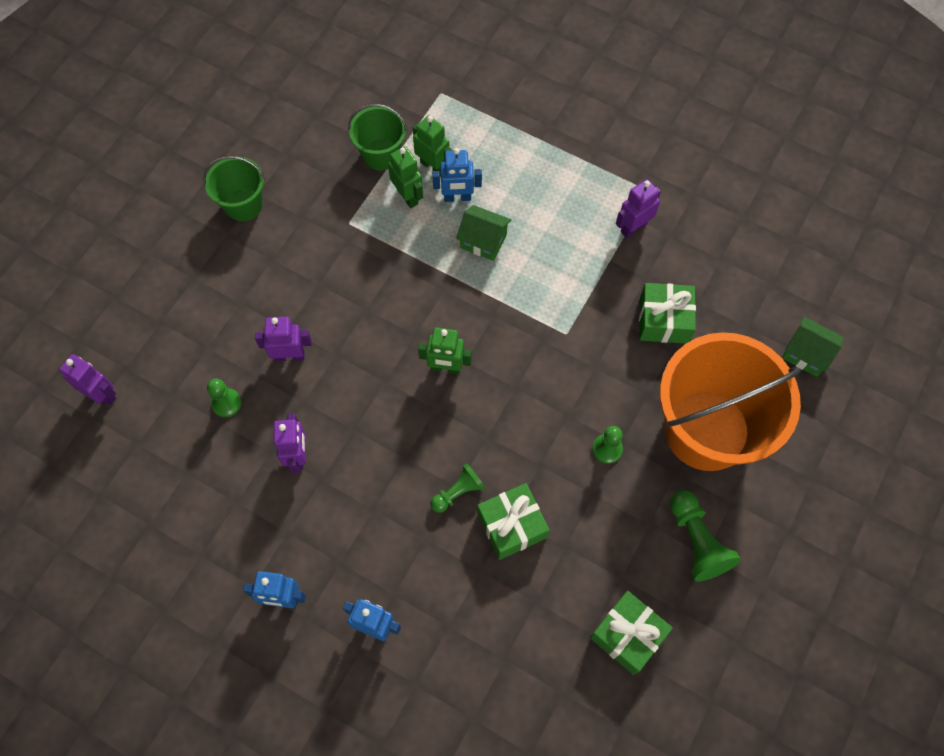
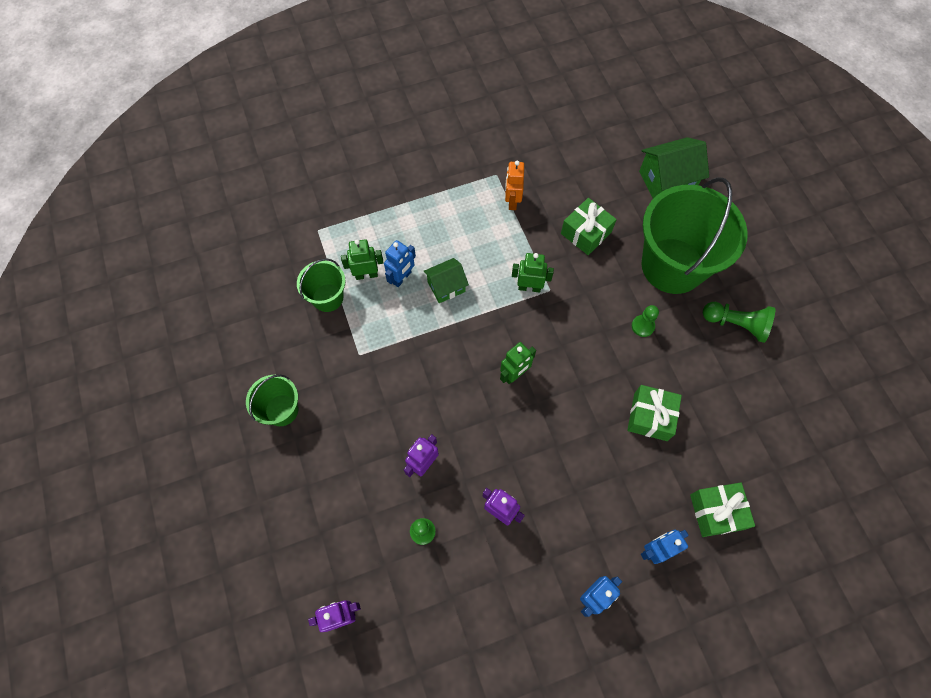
camera: 50 degrees left, 0 degrees up
(408, 196) = (373, 305): green robot -> green robot (529, 287)
(458, 492) = (604, 431): green pawn -> none
(627, 635) = (766, 405): green gift -> green gift (716, 512)
(633, 227) = (512, 201): purple robot -> orange robot
(706, 430) = (672, 265): orange bucket -> green bucket
(806, 354) = (666, 181): green house -> green house, size x1.58

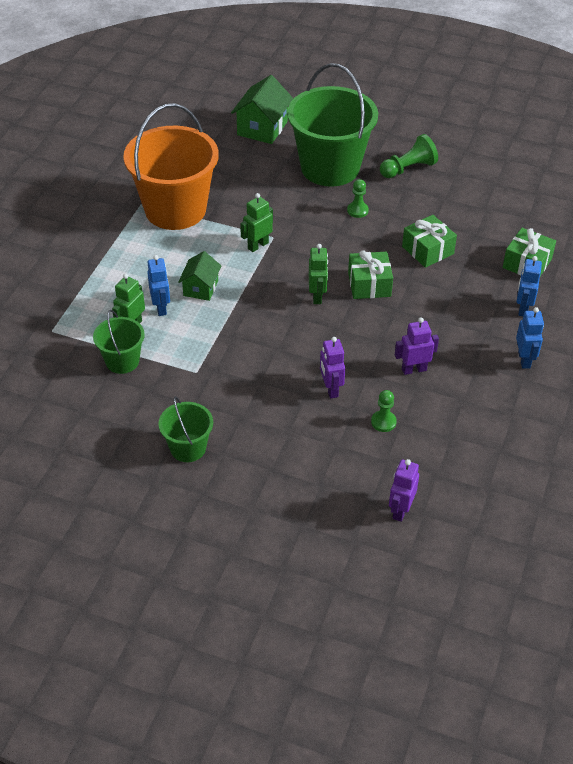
camera: 50 degrees left, 20 degrees down
(512, 201) = (175, 210): orange robot -> orange bucket
(586, 233) = (251, 190): green gift -> green gift (369, 284)

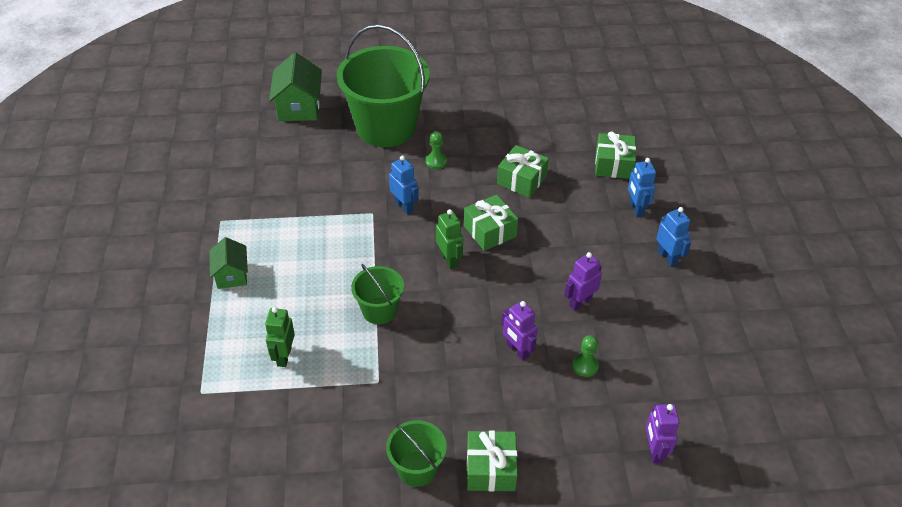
camera: 25 degrees left, 0 degrees up
(122, 361) = (295, 398): green bucket -> green bucket (379, 310)
(161, 307) = (303, 325): blue robot -> blue robot (404, 206)
(175, 210) = (259, 216): orange bucket -> none
(201, 288) = (331, 290): green house -> green house (231, 275)
(248, 470) = (490, 469): none -> green gift
(258, 245) = (362, 227): green robot -> none
(408, 168) = (457, 107): green pawn -> none

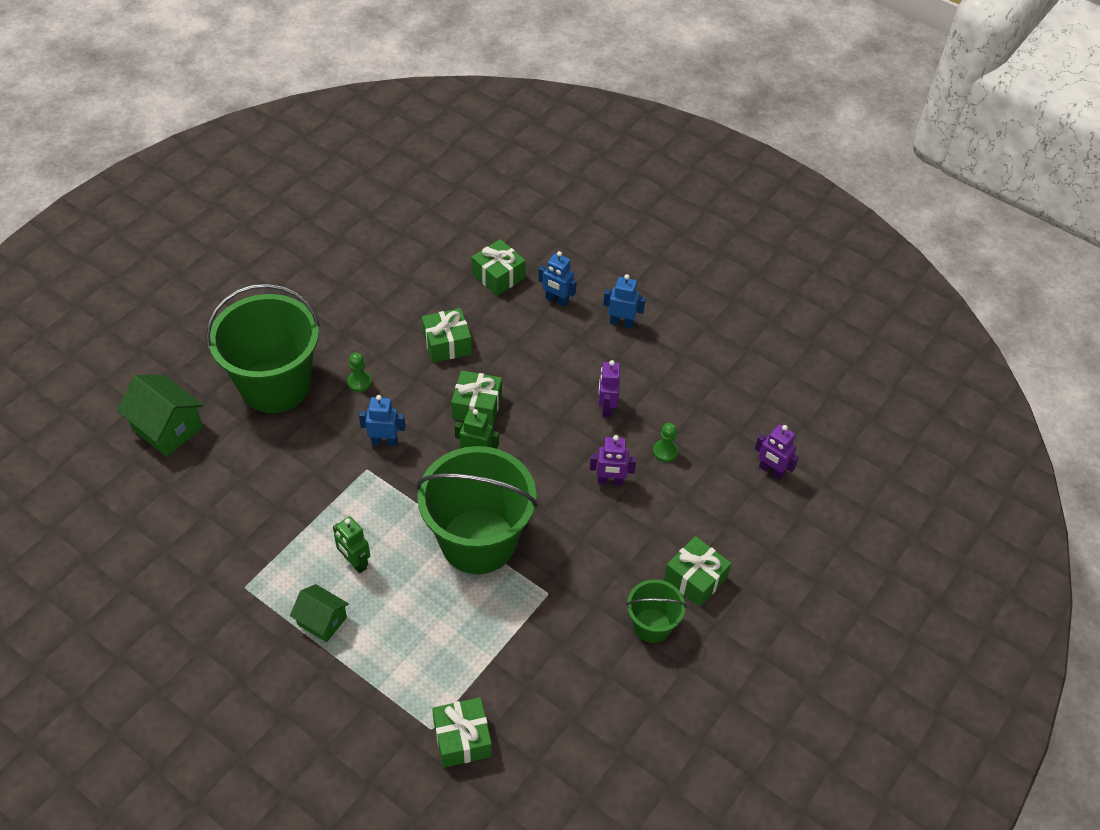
camera: 50 degrees left, 5 degrees up
(208, 416) = (462, 738): none -> green gift
(284, 356) = (455, 641): green robot -> green robot (355, 563)
(379, 310) = (478, 541): green bucket -> green bucket, size x2.06

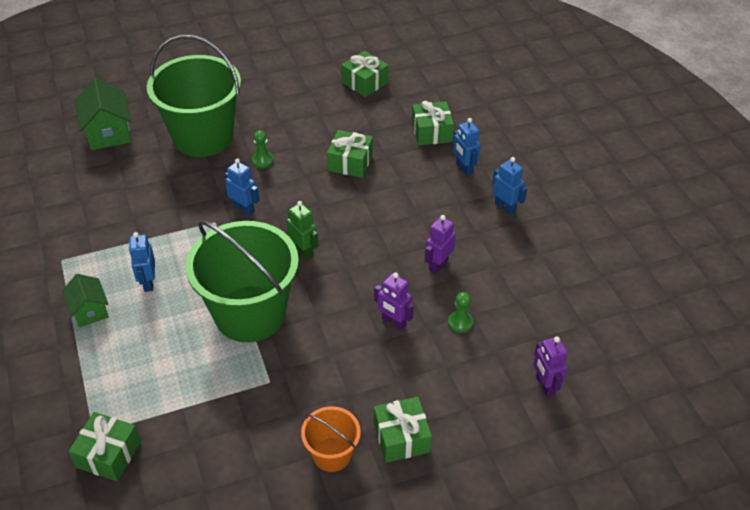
camera: 35 degrees right, 5 degrees down
(355, 563) = (148, 282): green robot -> blue robot
(477, 406) = (334, 216): green gift -> green gift (365, 82)
(652, 625) = (332, 454): green bucket -> orange bucket

